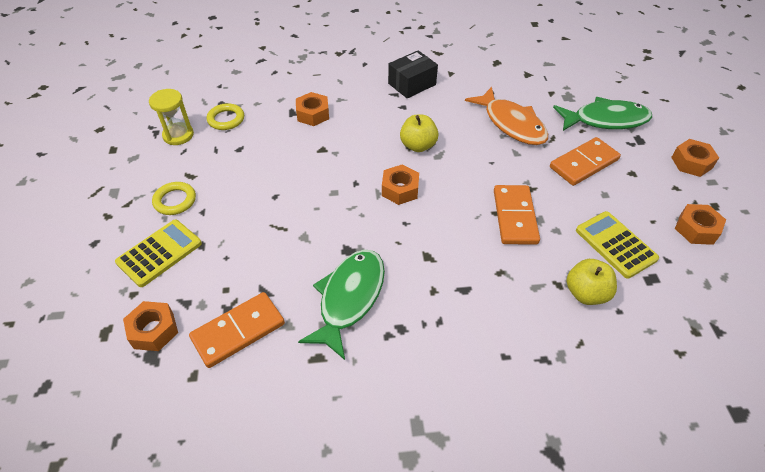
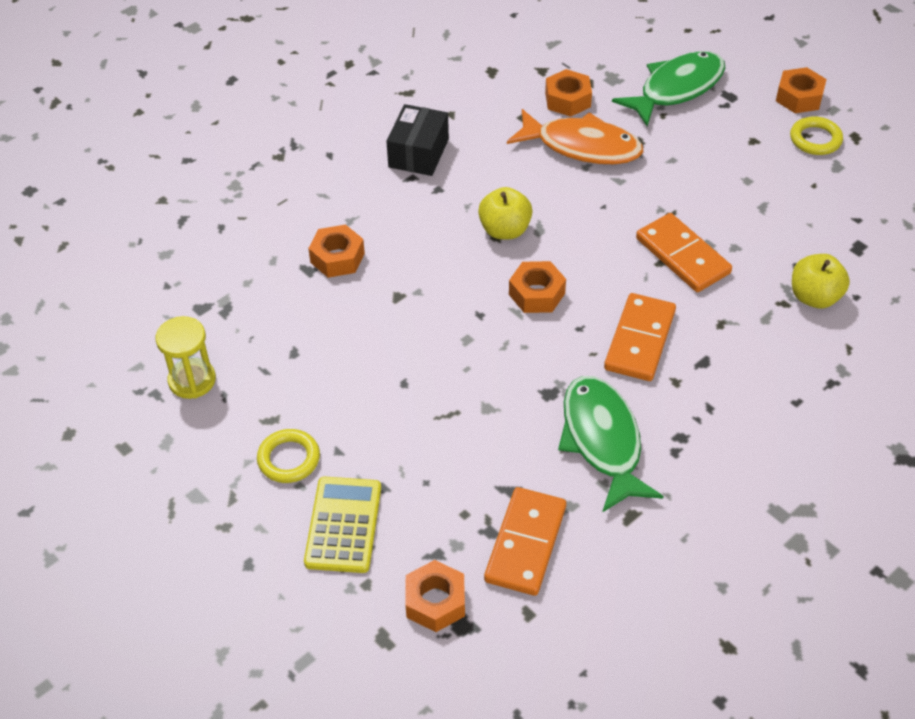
camera: 35 degrees left, 0 degrees up
(226, 119) = (231, 325): yellow ring -> yellow ring (815, 139)
(583, 163) = (698, 155): orange domino -> orange domino (639, 340)
(615, 245) = (800, 231): yellow calculator -> none
(696, 229) = (857, 171): orange nut -> orange nut (567, 100)

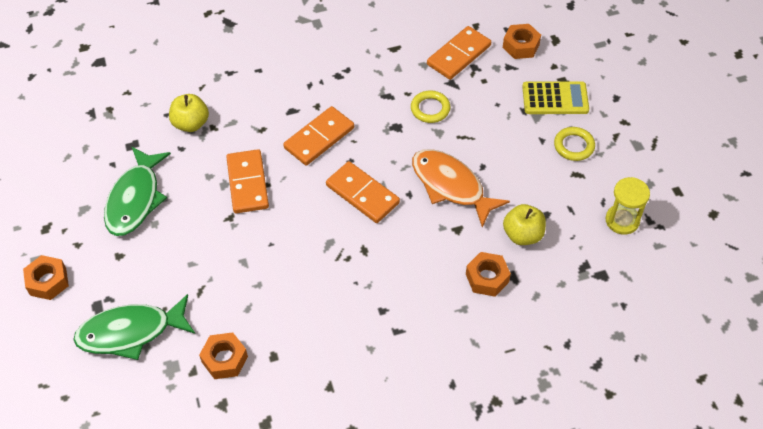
camera: 155 degrees left, 5 degrees up
(343, 525) = (555, 98): yellow calculator -> yellow calculator turned 120 degrees counterclockwise
(418, 153) = (378, 354): black box -> none
(505, 230) = (354, 252): yellow apple -> yellow apple (522, 235)
(536, 294) = (362, 194): orange nut -> orange domino
(582, 146) = (247, 305): orange fish -> orange fish (451, 186)
(602, 440) = (383, 90): green fish -> green fish (135, 199)
(815, 139) = (75, 238): yellow ring -> yellow ring (430, 109)

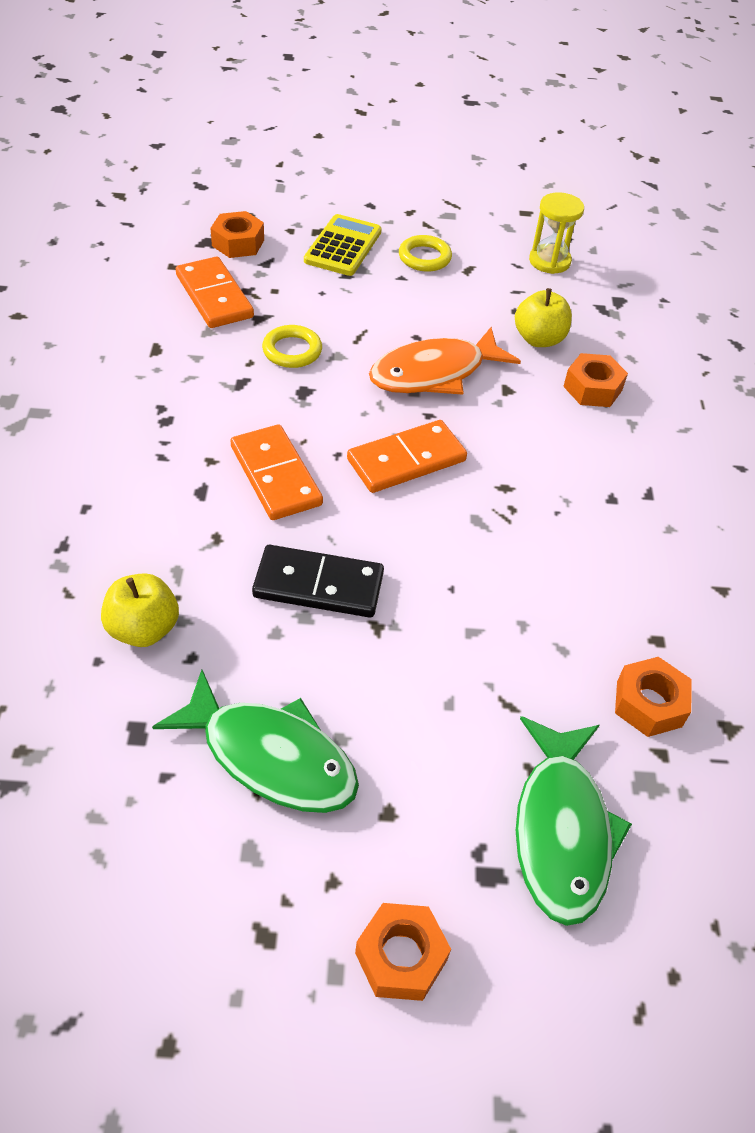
camera: 75 degrees left, 5 degrees down
(248, 183) = (318, 585): orange domino -> black domino

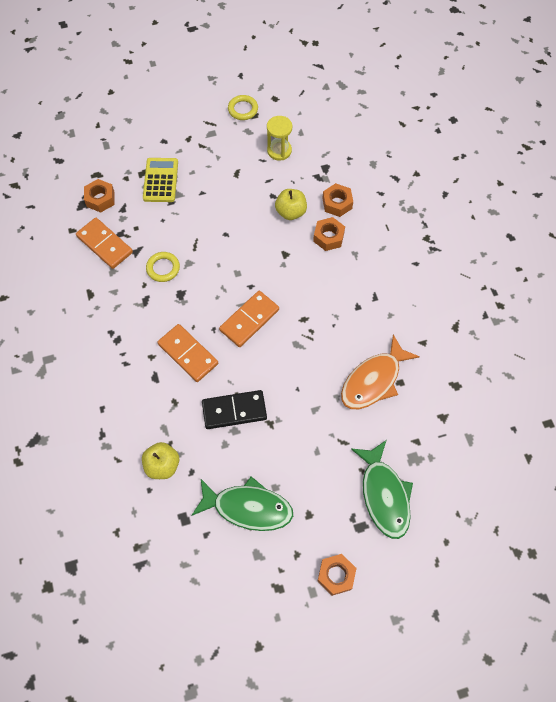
camera: 15 degrees left, 15 degrees up
(424, 257) = (209, 172): yellow ring -> yellow ring (243, 109)
(434, 373) = (243, 256): orange fish -> orange fish (373, 380)
(649, 703) = (405, 418): orange nut -> orange nut (337, 203)

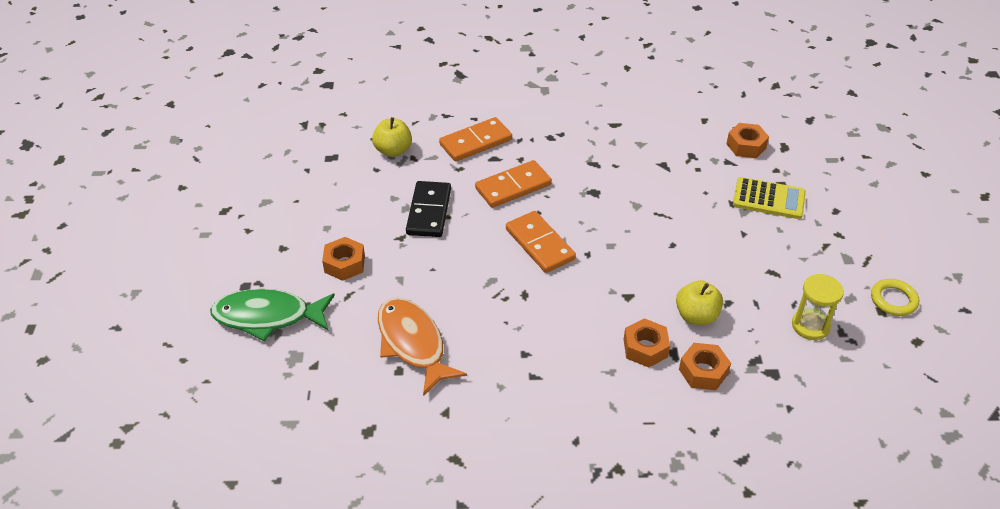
camera: 105 degrees right, 20 degrees down
(104, 244) = (678, 142): orange domino -> orange domino (475, 142)
(163, 268) = (634, 183): yellow ring -> none
(248, 507) = (317, 203): green fish -> none
(336, 575) = (208, 255): orange nut -> orange nut (344, 264)

